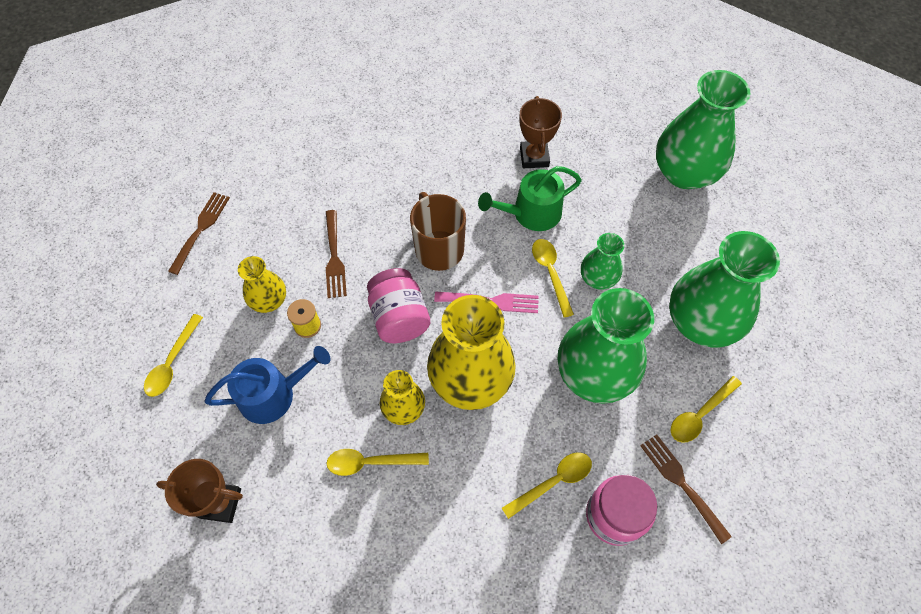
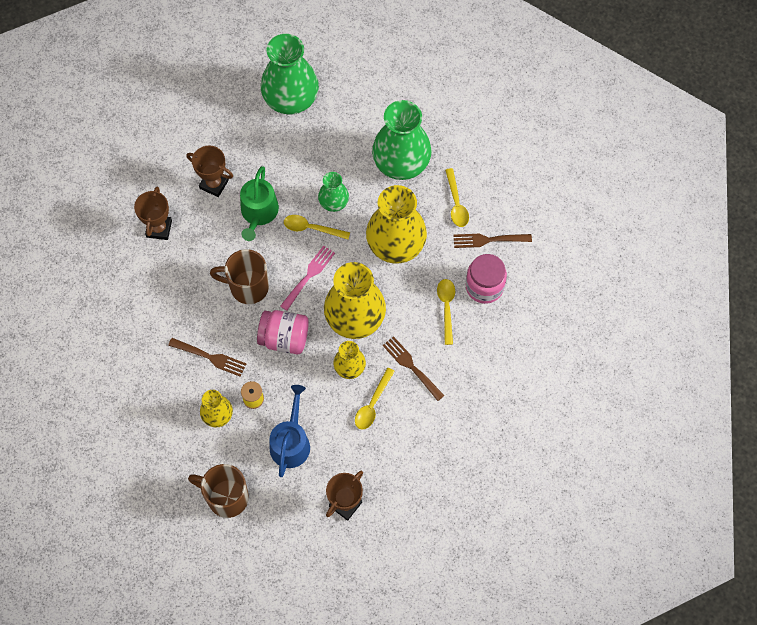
camera: 60 degrees left, 5 degrees up
(172, 362) = (226, 497): yellow spoon -> brown mug
(201, 229) = (125, 437): brown fork -> brown fork (411, 366)
(451, 137) = (159, 229): none -> brown trophy
(594, 373) = (396, 245): green vase -> yellow vase

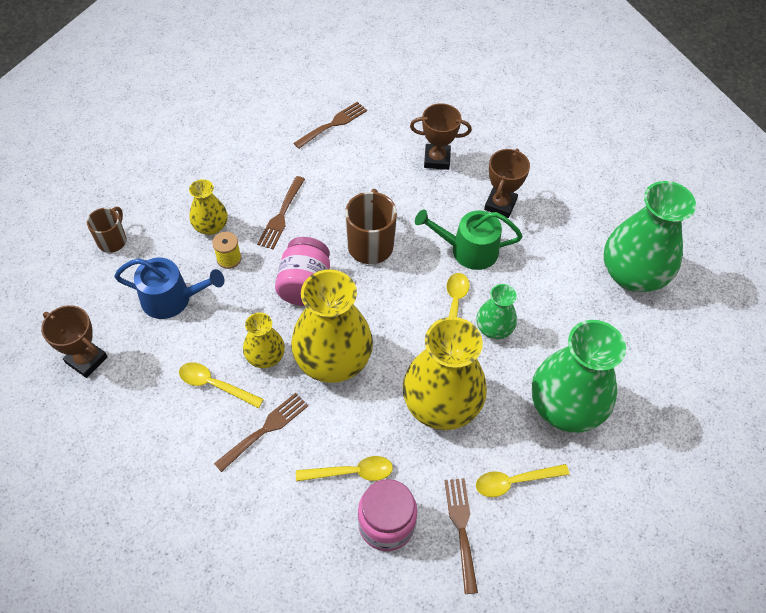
camera: 85 degrees right, 10 degrees down
(107, 313) = (333, 124): none -> brown fork
(226, 497) = (113, 240): brown mug -> brown mug, size x0.62
(309, 276) = (389, 306): pink fork -> none

